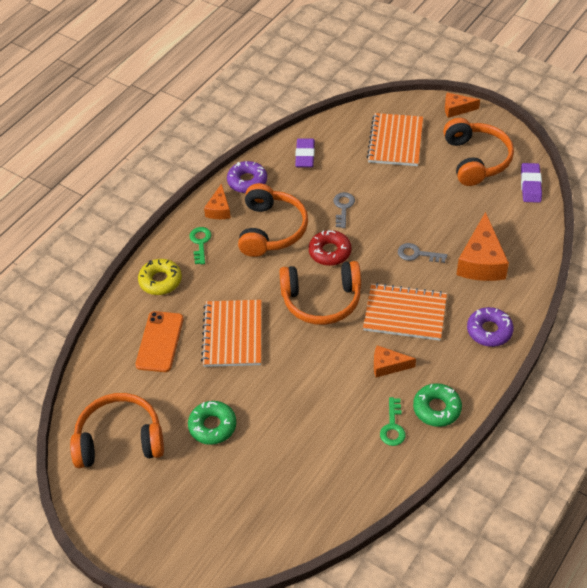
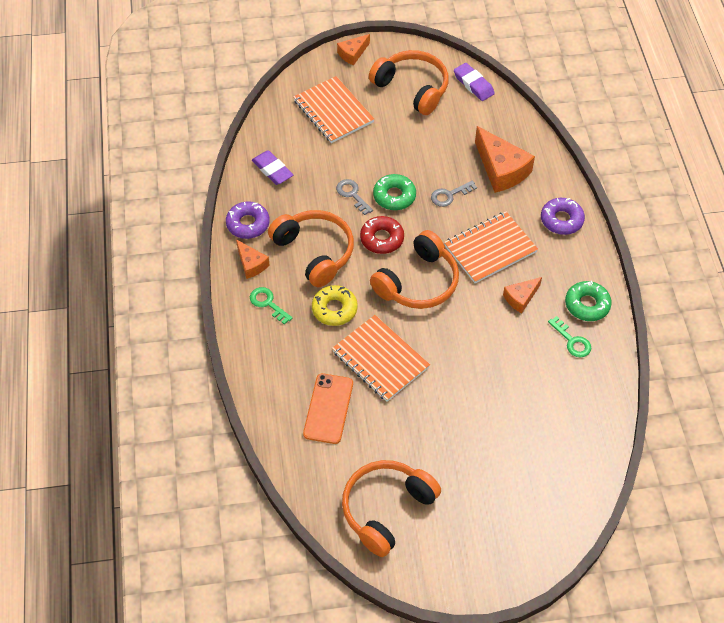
camera: 45 degrees left, 5 degrees up
(160, 281) = (270, 359): yellow donut -> yellow donut (334, 309)
(160, 341) = (328, 408): orange phone -> orange phone turned 45 degrees clockwise
(212, 426) = (445, 442): green donut -> green donut (394, 196)

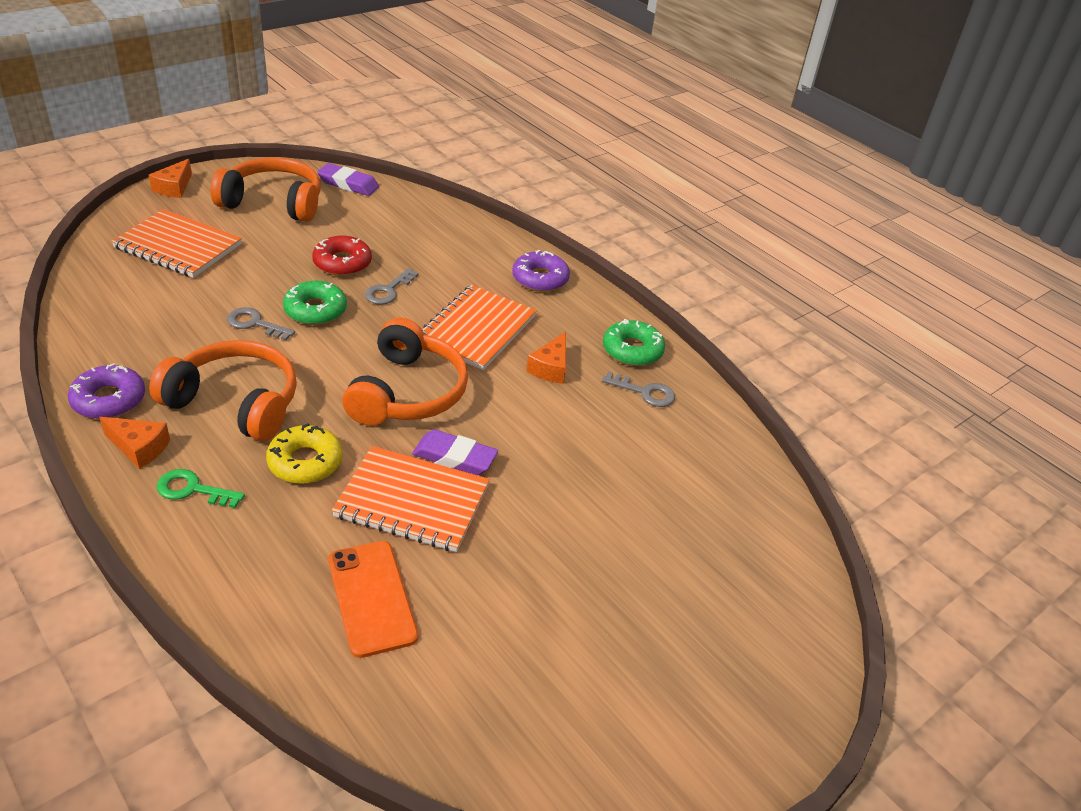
camera: 35 degrees left, 15 degrees down
(272, 170) = (118, 328): purple eraser -> purple eraser (454, 457)
(382, 239) = (326, 359): red donut -> red donut (342, 263)
(386, 509) = (553, 707): orange headphones -> none
(501, 169) = (435, 251): orange cheese -> none
(572, 341) = (644, 392): green key -> grey key

